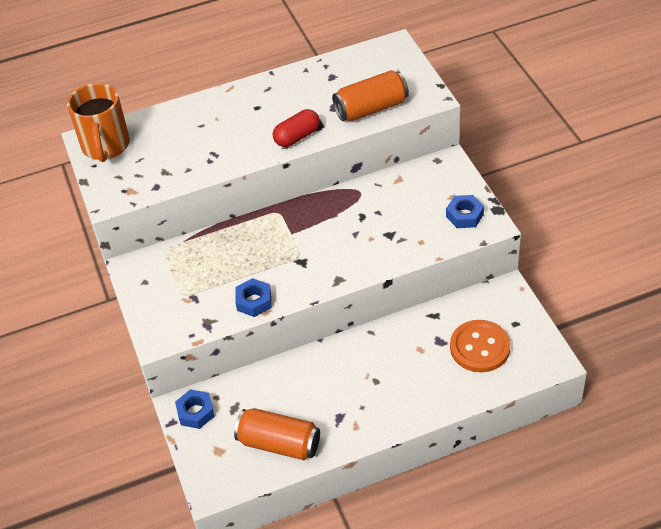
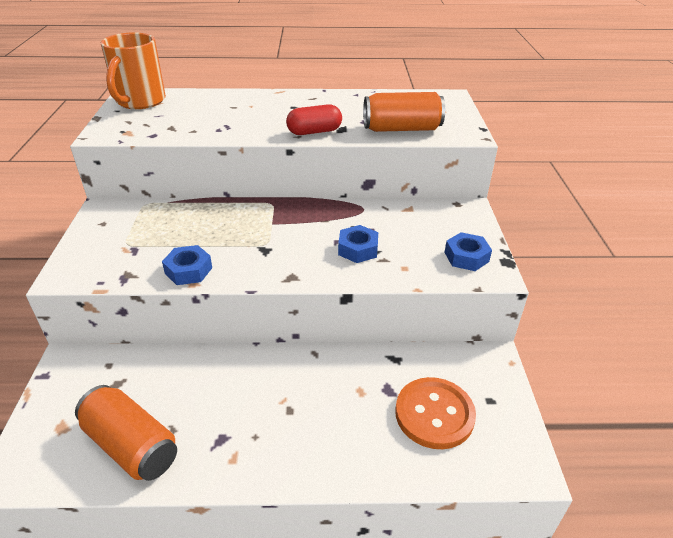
camera: 15 degrees right, 10 degrees down
(195, 412) = (75, 374): blue nut -> blue nut (358, 249)

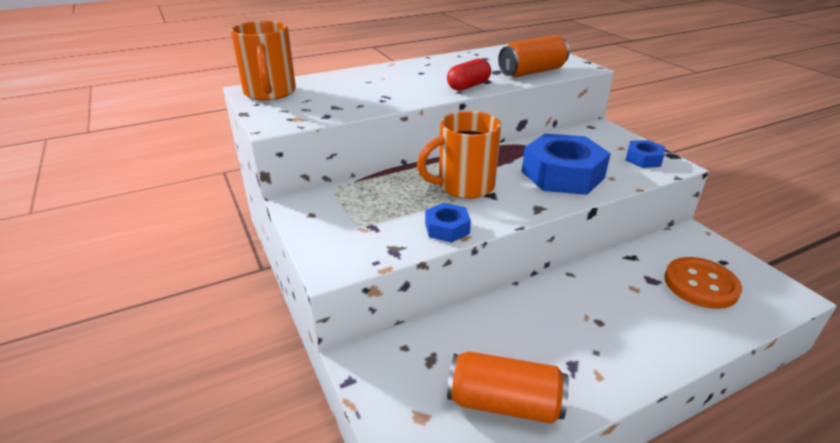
camera: 25 degrees left, 5 degrees down
(251, 234) = (464, 186): none -> orange mug
(358, 249) = (562, 174): blue nut -> blue nut, size x2.02

